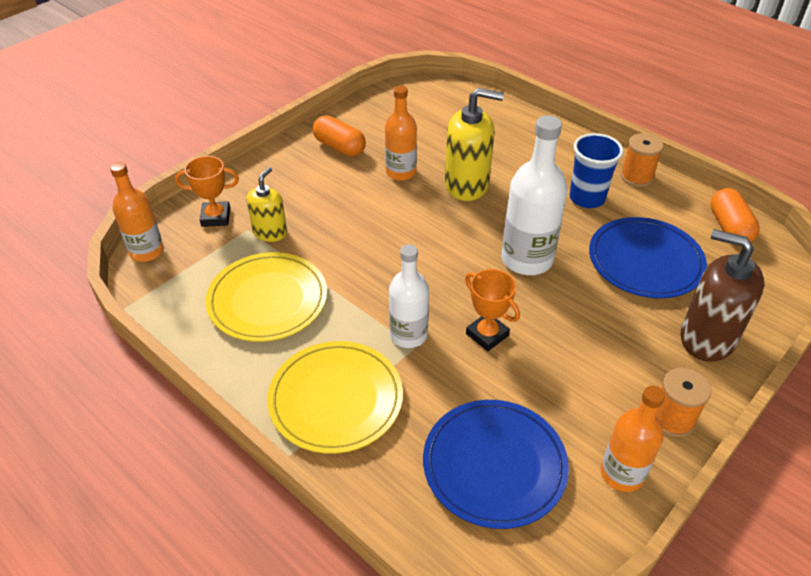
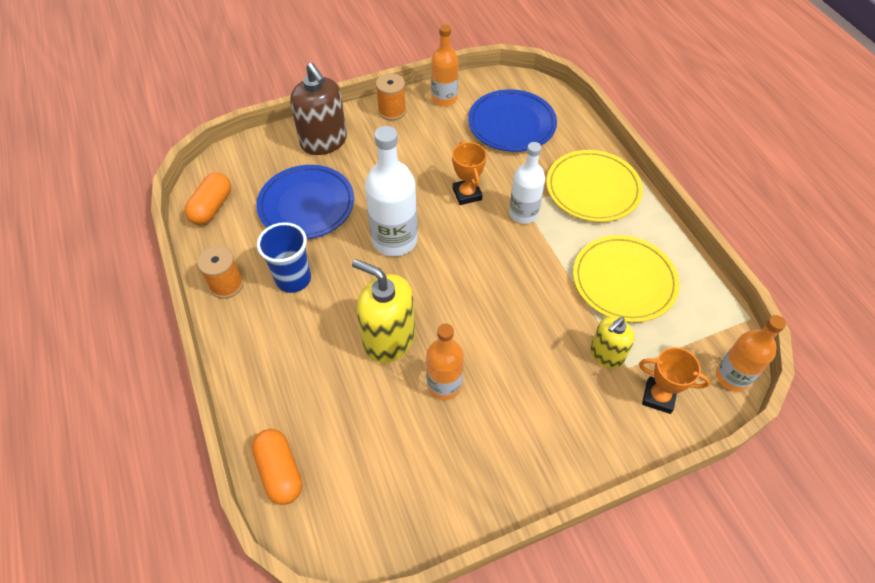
camera: 155 degrees left, 10 degrees up
(339, 147) = (493, 456): orange capsule -> orange capsule (280, 471)

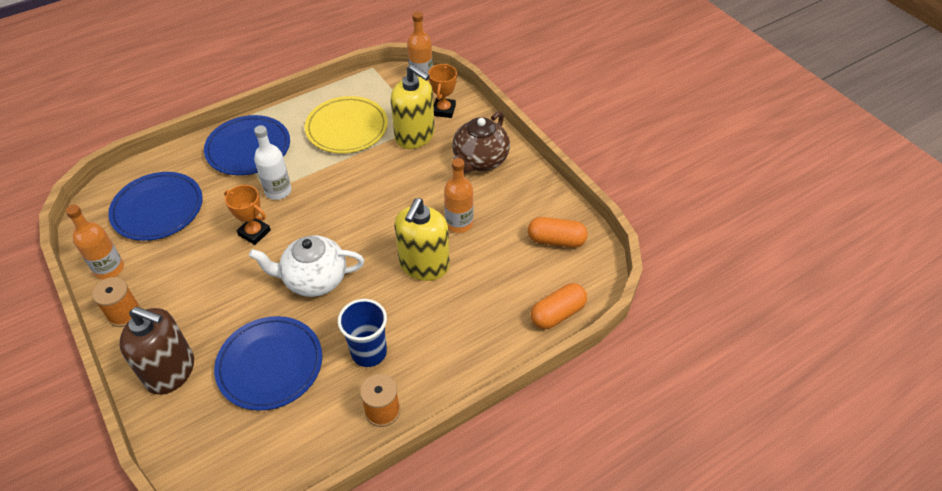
camera: 100 degrees left, 5 degrees down
(212, 207) = (275, 461): orange capsule -> orange capsule (556, 240)
(324, 141) = (170, 371): brown soap dispenser -> brown soap dispenser turned 60 degrees clockwise
(394, 240) = (314, 279): white bottle -> white teapot
(467, 194) = (254, 233): orange trophy -> orange trophy turned 60 degrees clockwise
(552, 427) = (479, 160): none -> brown teapot
(592, 189) = (248, 148): yellow plate -> blue plate
(606, 354) = (415, 136): yellow soap dispenser -> yellow soap dispenser, size x1.64

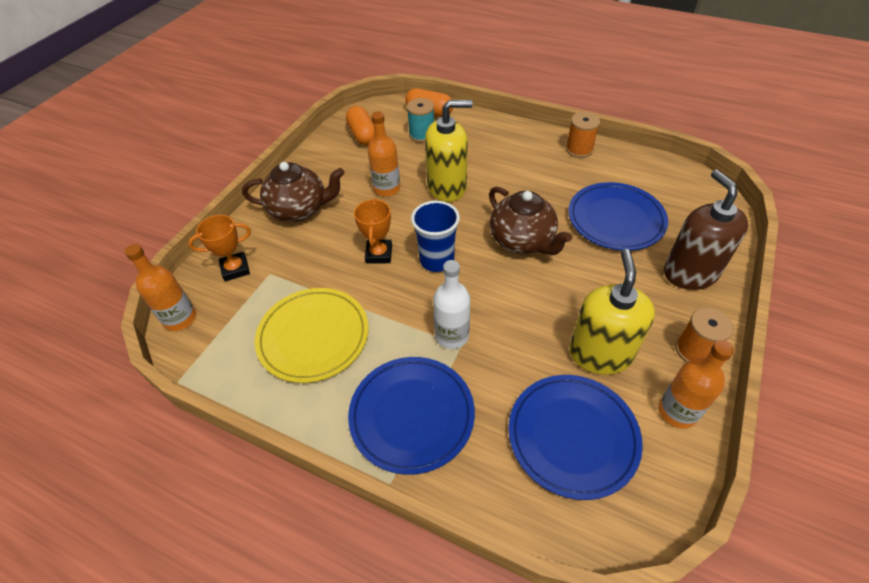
camera: 120 degrees left, 0 degrees up
(254, 233) = (517, 317): orange trophy -> orange trophy (379, 254)
(314, 279) = (522, 241): white teapot -> brown teapot
(369, 352) = (548, 176): blue cup -> blue cup (437, 260)
(415, 136) = (291, 271): yellow soap dispenser -> yellow soap dispenser (600, 354)
(520, 286) = (422, 135): none -> turquoise spool

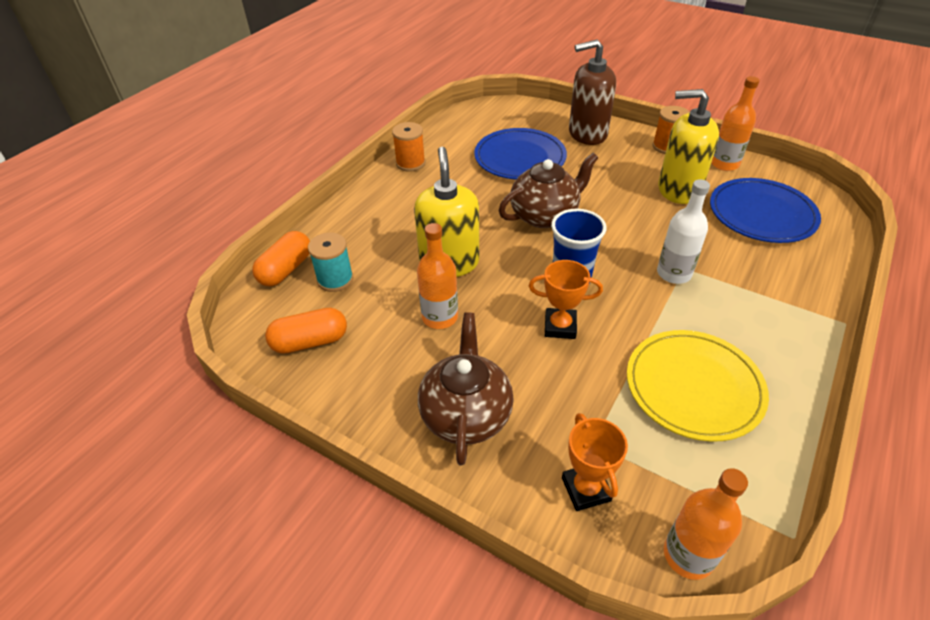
camera: 85 degrees left, 5 degrees down
(412, 415) = (772, 306): blue plate -> none

